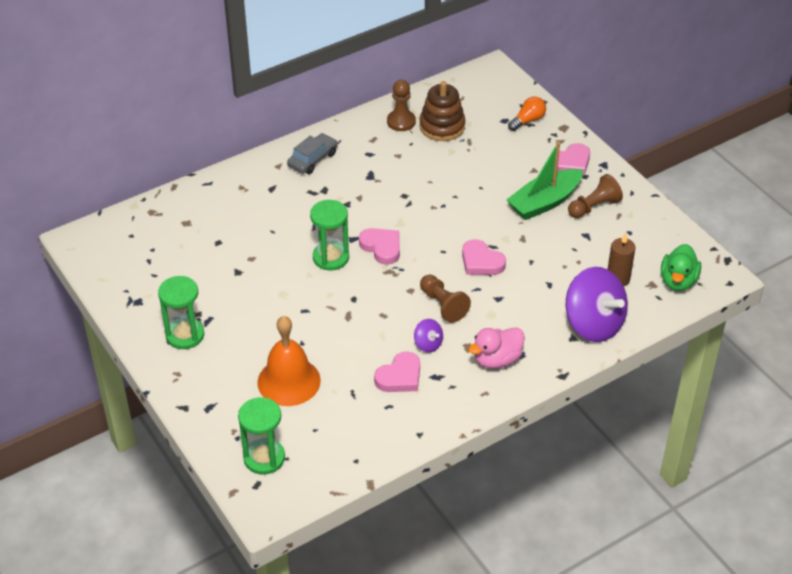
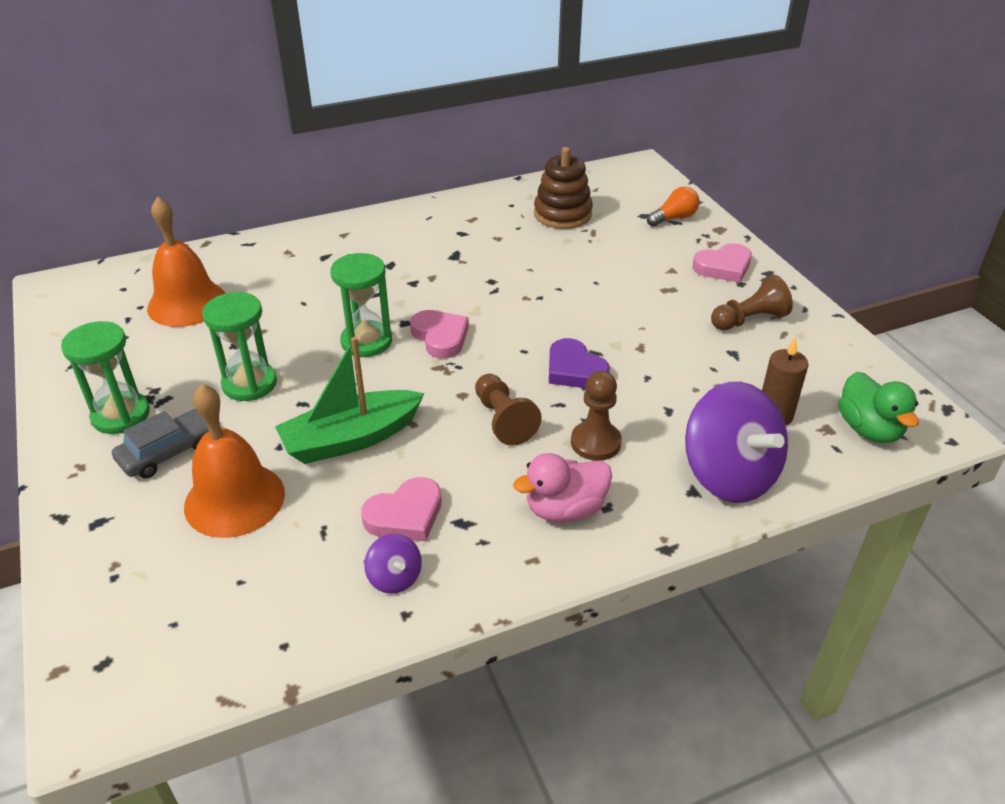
camera: 10 degrees right, 5 degrees down
(186, 242) = (187, 303): none -> orange bell
(264, 458) = (138, 618): green hourglass -> green hourglass (249, 384)
(313, 159) = (389, 232): grey car -> grey car (168, 452)
(401, 122) = (513, 205): brown pawn -> brown pawn (595, 442)
(428, 344) = (464, 472): purple spinning top -> purple spinning top (394, 577)
(481, 262) = (574, 370): pink heart -> purple heart
(544, 202) = (680, 307): green boat -> green boat (351, 438)
(678, 281) = (868, 429): green duck -> green duck turned 45 degrees counterclockwise

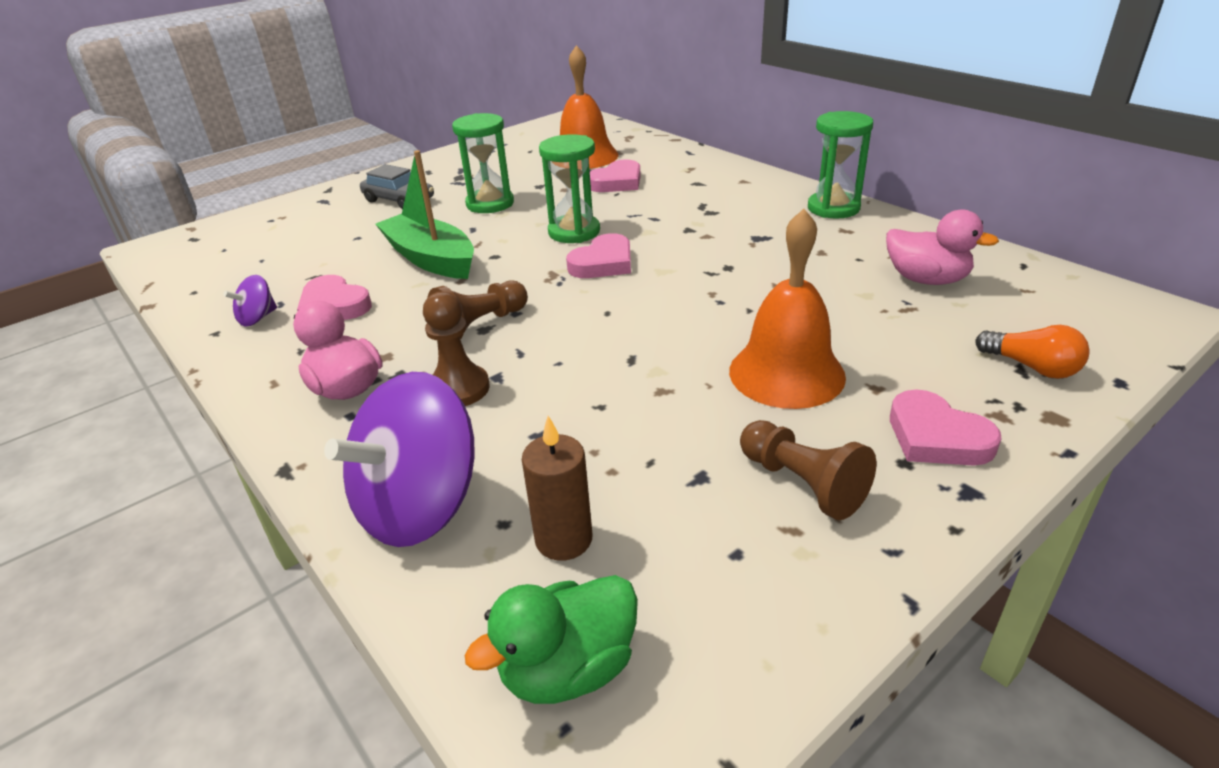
camera: 75 degrees right, 5 degrees down
(121, 415) = (436, 175): green hourglass -> green hourglass (833, 208)
(234, 499) = (349, 235): orange bell -> orange bell (786, 373)
(277, 297) = (617, 182): none -> pink heart
(562, 214) = (926, 279): brown stacking toy -> pink duck
(574, 370) = (588, 350): purple heart -> none

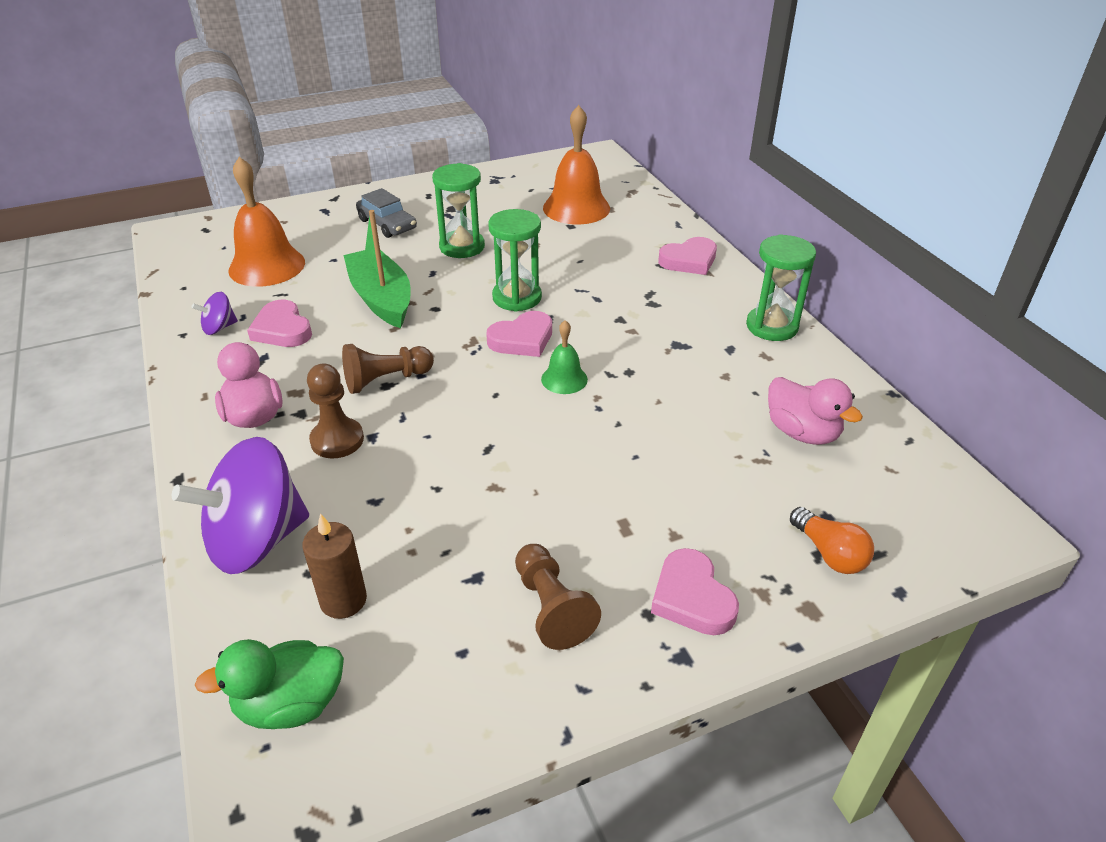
camera: 15 degrees right, 5 degrees up
(617, 182) = (588, 247): pink heart -> pink heart (689, 260)
(668, 286) = (564, 379): none -> green bell
(786, 373) = (607, 498): orange bell -> orange bell (267, 266)

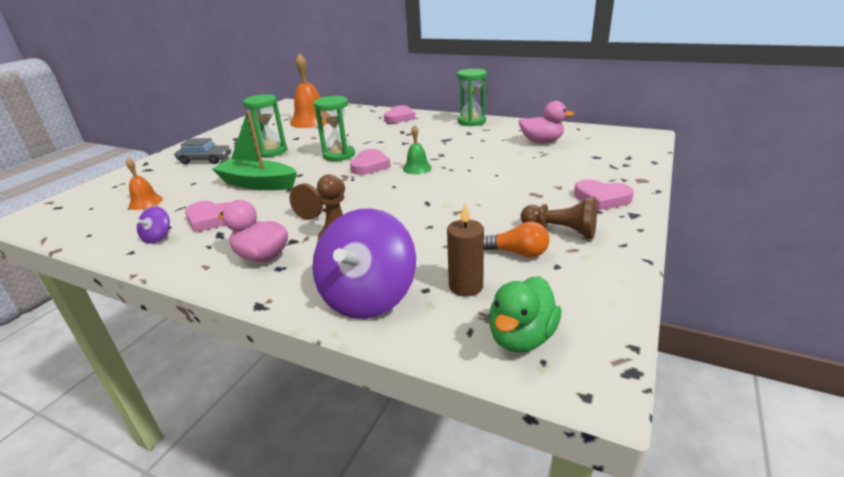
camera: 40 degrees left, 10 degrees down
(267, 266) = (145, 202): orange bell -> orange bell, size x0.52
(829, 553) = (616, 164): orange light bulb -> orange light bulb (518, 253)

